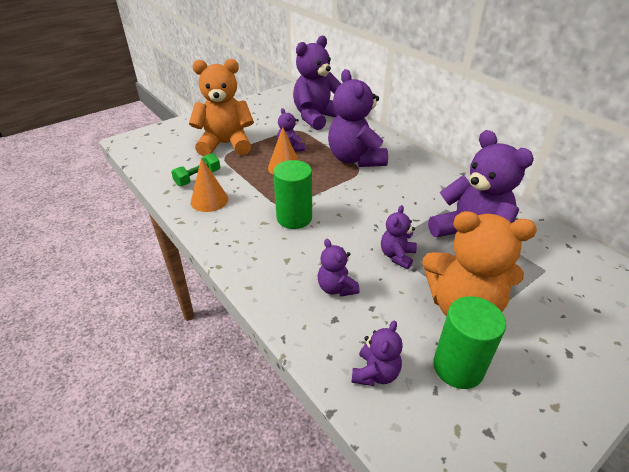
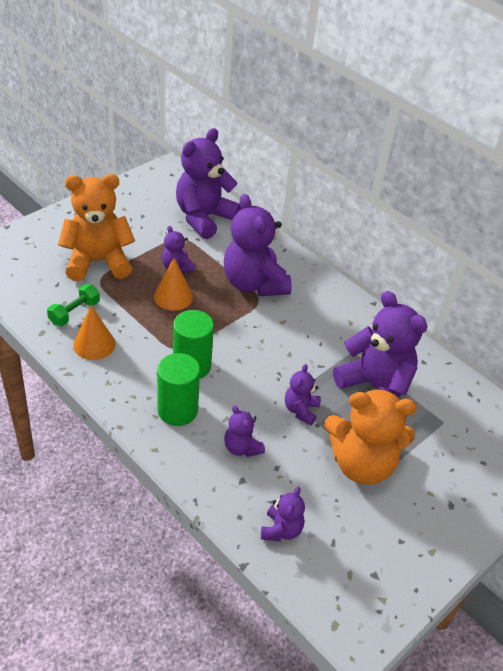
camera: 10 degrees left, 5 degrees up
(458, 367) = (353, 521): green cylinder -> green cylinder (177, 410)

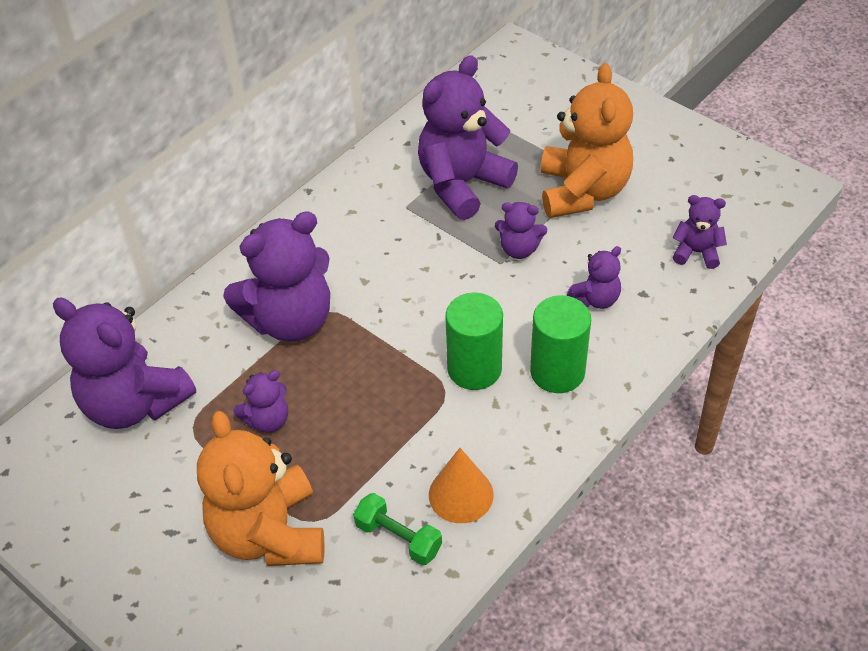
camera: 90 degrees left, 5 degrees up
(173, 296) = (336, 413): orange cone -> none

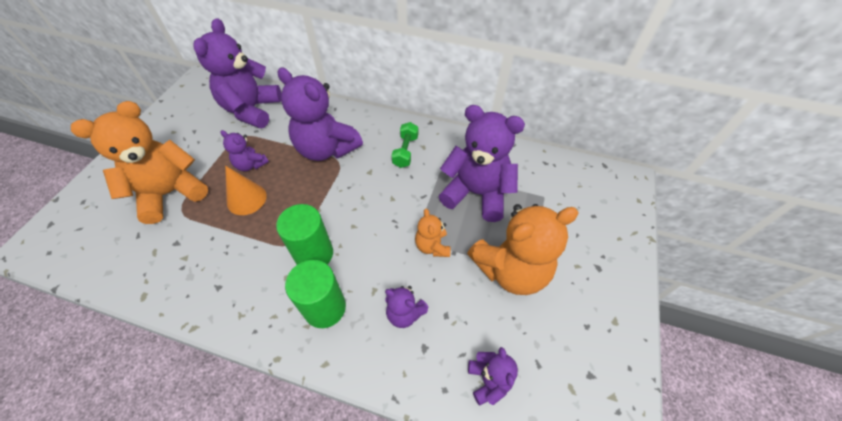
camera: 65 degrees right, 5 degrees up
(398, 538) = (170, 257): green dumbbell -> green dumbbell (405, 151)
(461, 494) = (206, 280): orange cone -> orange cone (246, 199)
(519, 249) = (432, 246): purple teddy bear -> orange teddy bear

